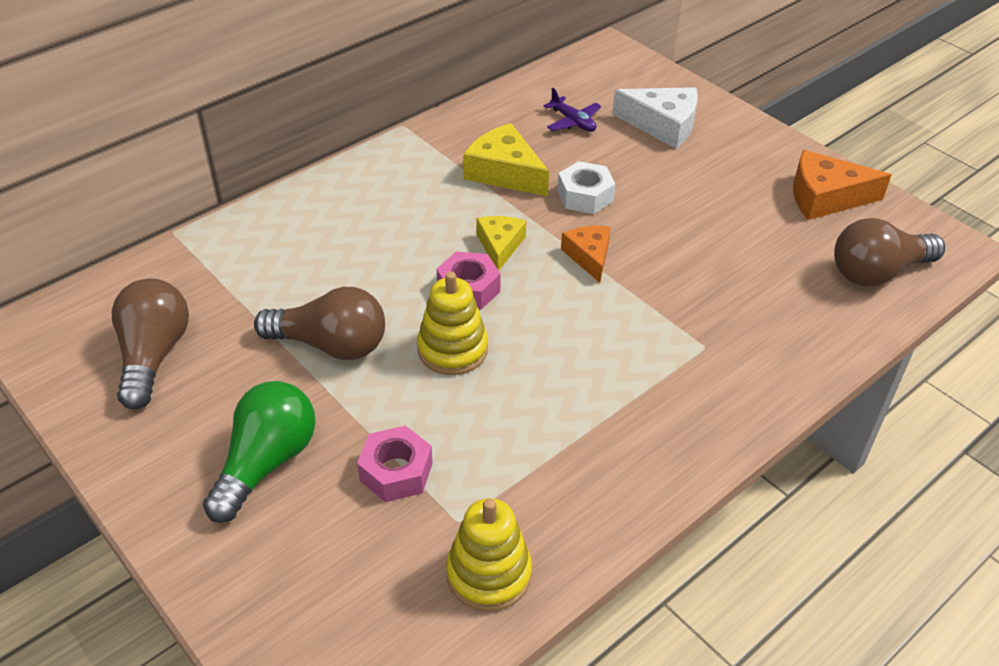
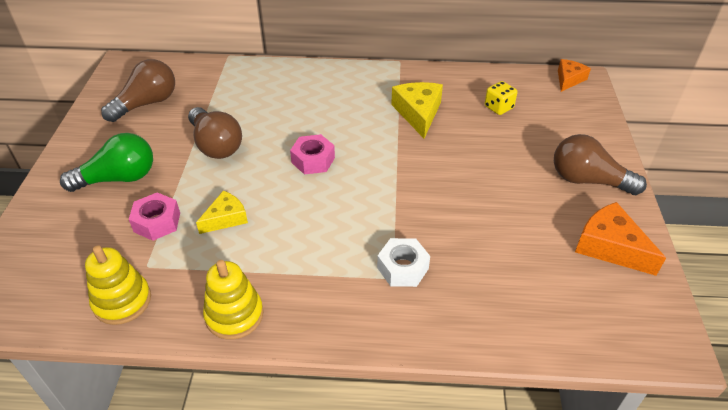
camera: 45 degrees right, 0 degrees up
(452, 349) = (262, 184): yellow stacking toy -> yellow stacking toy (234, 315)
(500, 246) = (360, 149): yellow cheese -> yellow cheese (226, 218)
(573, 122) = (498, 107): purple plane -> yellow dice
(585, 196) = (445, 151): white nut -> white nut (402, 268)
(589, 256) = (399, 184): orange cheese -> orange cheese (569, 79)
(662, 125) = (554, 139): white cheese -> none
(877, 272) = (579, 317): brown light bulb -> brown light bulb (588, 180)

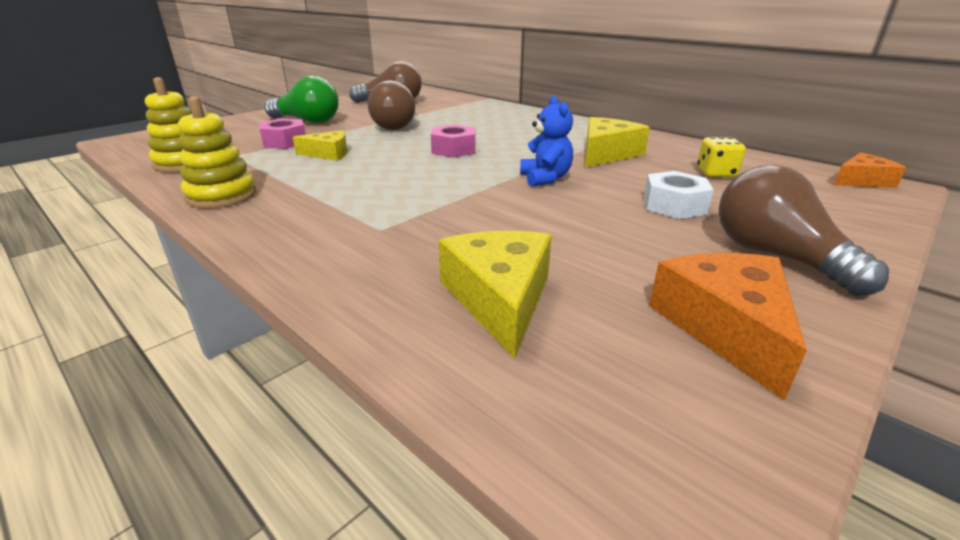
camera: 40 degrees right, 15 degrees down
(402, 268) = (403, 228): white nut -> white nut (674, 205)
(416, 166) = (545, 178): none -> blue teddy bear
(516, 289) = (500, 298): none -> yellow cheese

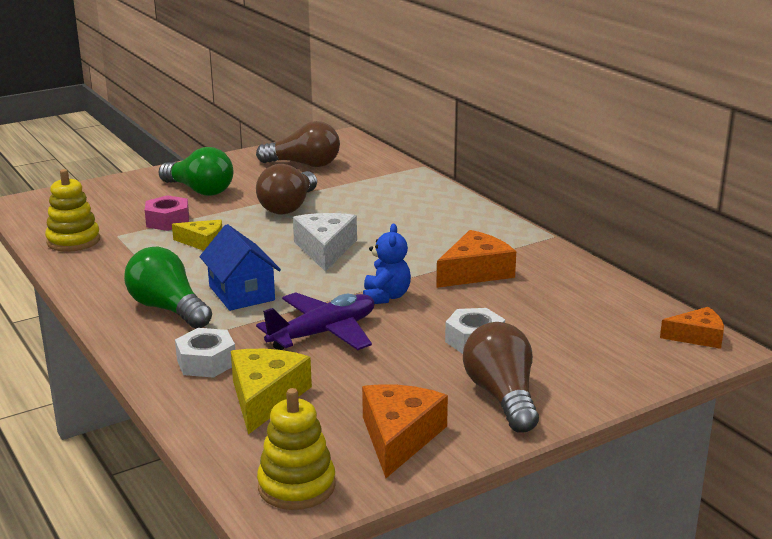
camera: 15 degrees right, 5 degrees down
(222, 196) = (99, 283): yellow stacking toy -> yellow stacking toy (296, 486)
(315, 212) = (168, 309): none -> green light bulb
(391, 263) = (206, 362): none -> white nut
(393, 189) = (241, 293): none -> blue house
(453, 149) = (325, 249): pink nut -> white cheese
(511, 216) = (323, 333): none -> purple plane
(606, 154) = (475, 272): yellow cheese -> orange cheese
(716, 173) = (559, 310): yellow dice -> none

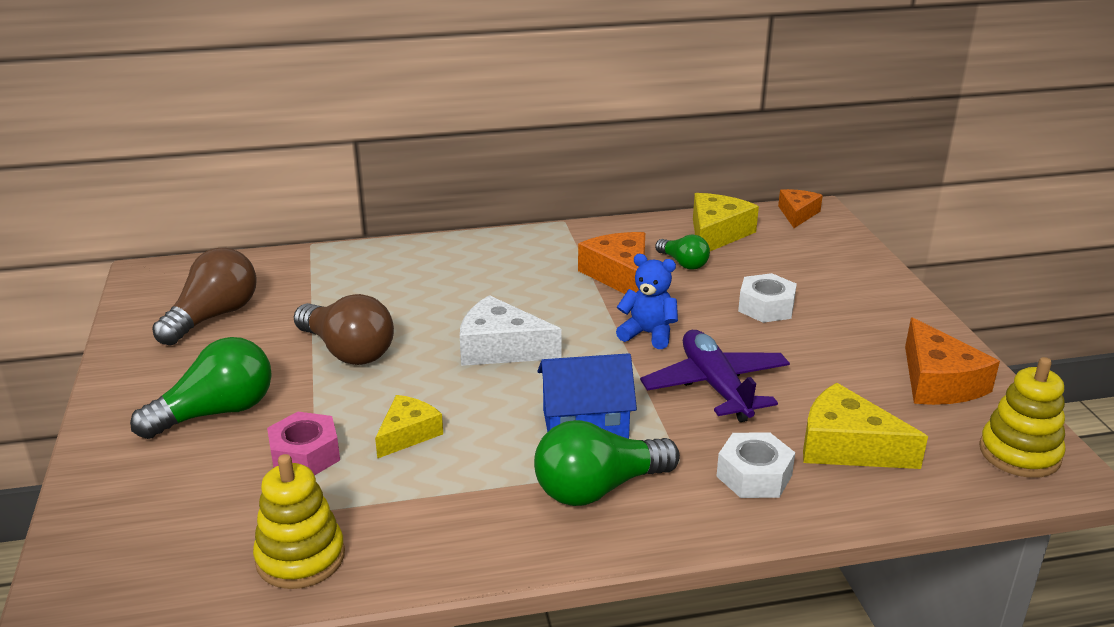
camera: 70 degrees left, 5 degrees up
(399, 437) = (938, 382): orange cheese -> orange cheese turned 135 degrees counterclockwise
(502, 397) = (876, 317): brown light bulb -> none
(524, 294) = (683, 263): none -> green light bulb
(601, 302) = (716, 234): none -> yellow cheese

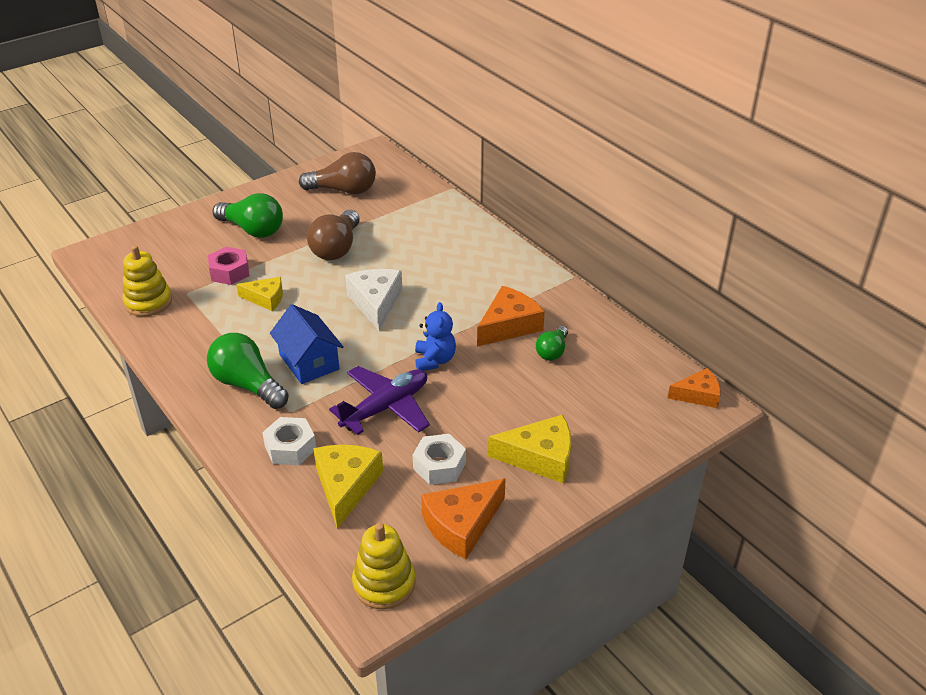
camera: 65 degrees right, 10 degrees up
(716, 234) = (618, 357): yellow cheese -> yellow cheese (540, 457)
(766, 307) = (514, 409): white nut -> white nut (439, 465)

